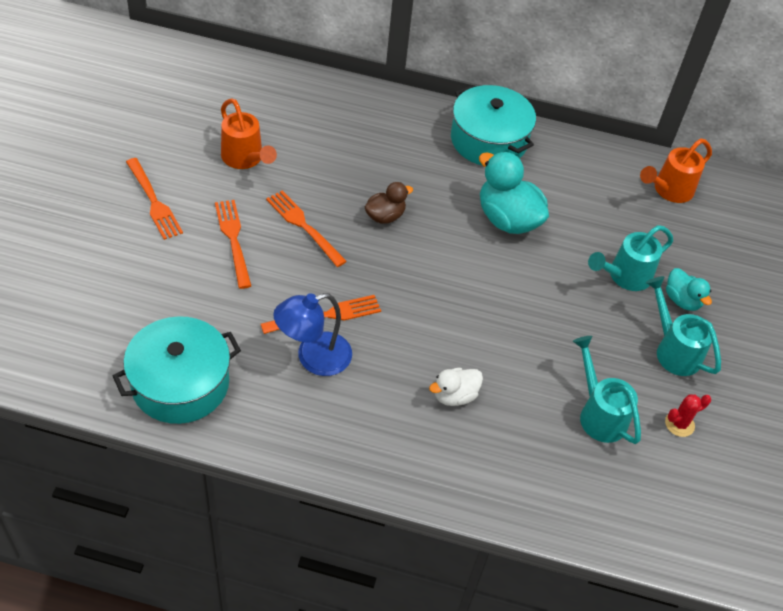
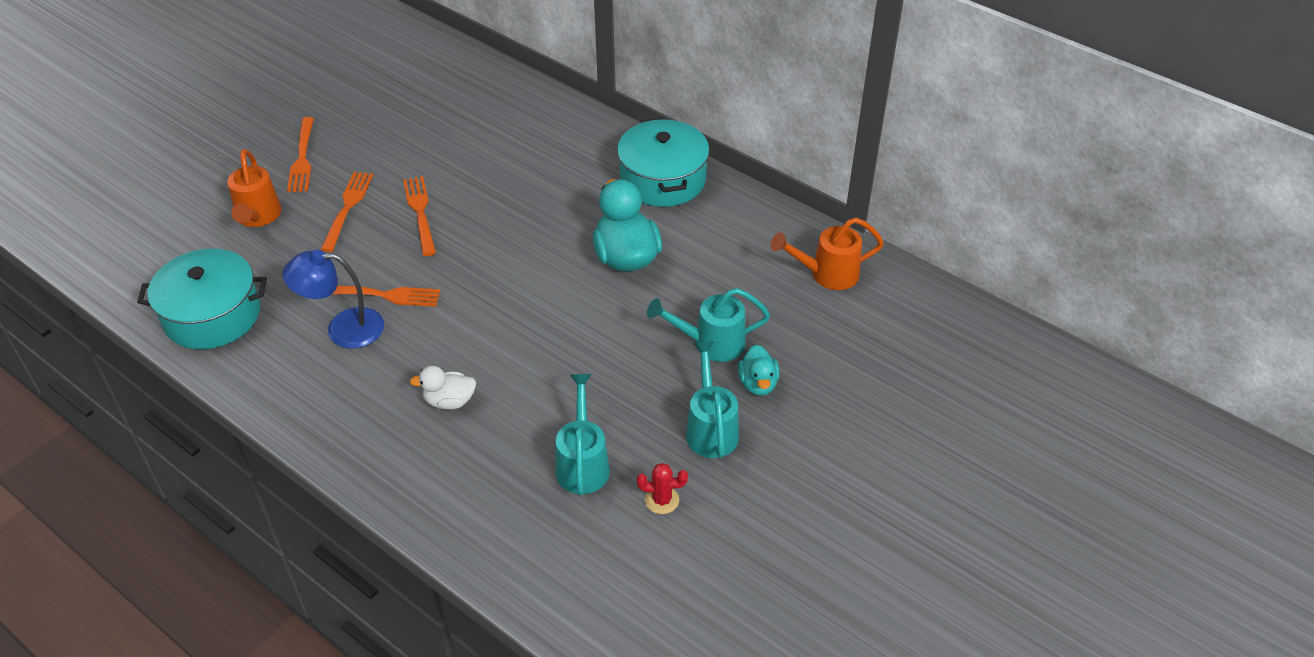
camera: 30 degrees right, 5 degrees down
(245, 159) = (410, 141): orange watering can -> orange watering can (258, 217)
(385, 216) = (504, 223): brown duck -> none

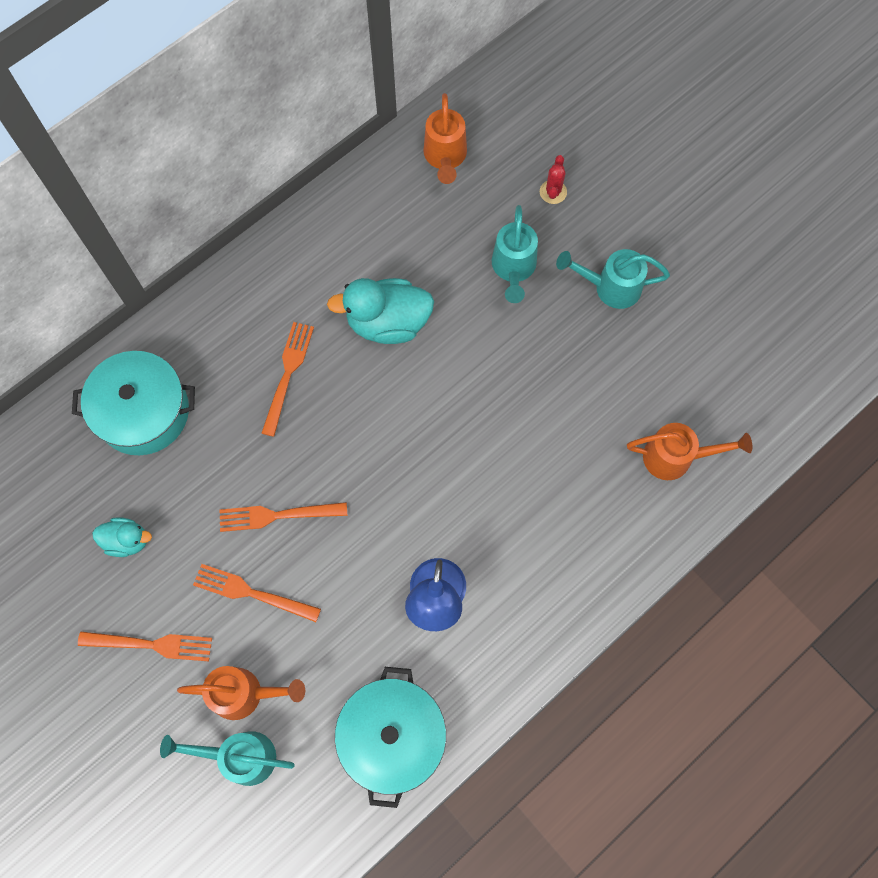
camera: 80 degrees left, 25 degrees up
(382, 295) = (396, 559): orange fork -> orange fork (287, 374)
(449, 401) = (547, 501): white duck -> none
(511, 509) = (675, 457): none -> orange watering can
(582, 463) = (634, 394): turquoise watering can -> turquoise watering can (240, 756)
(662, 500) = (680, 338): red cactus -> red cactus (553, 192)
(663, 179) = (281, 271): turquoise pot -> turquoise pot (143, 412)
(758, 384) = (566, 241): turquoise duck -> turquoise duck (127, 540)

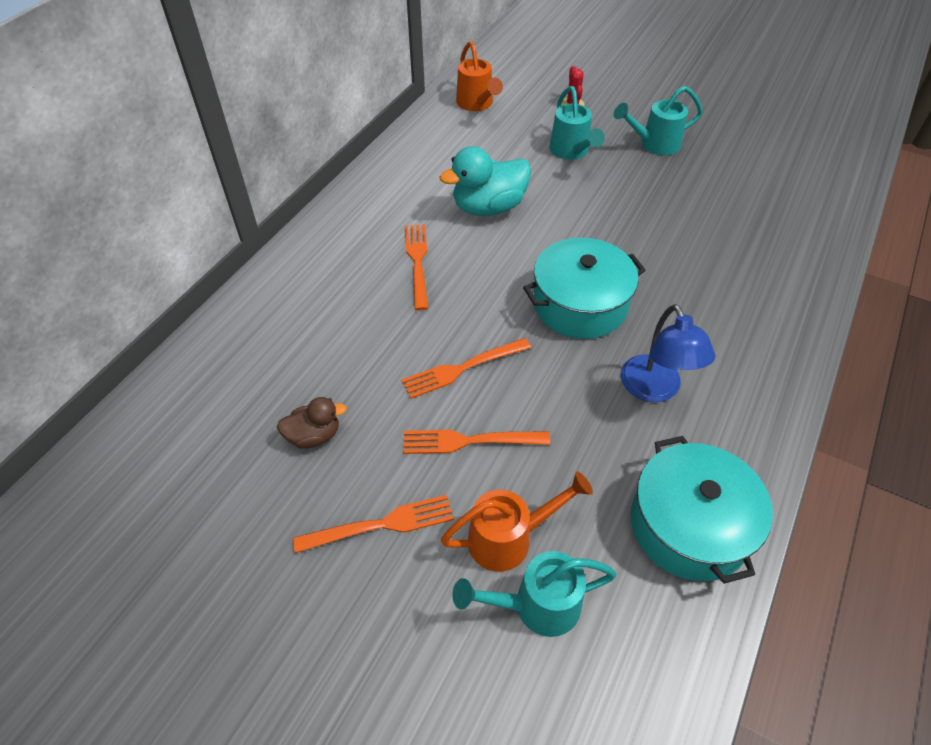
camera: 20 degrees left, 20 degrees down
(127, 540) = (314, 435): turquoise duck -> brown duck
(143, 412) = (288, 325): turquoise pot -> turquoise pot (580, 304)
(675, 457) = (784, 230): orange watering can -> none

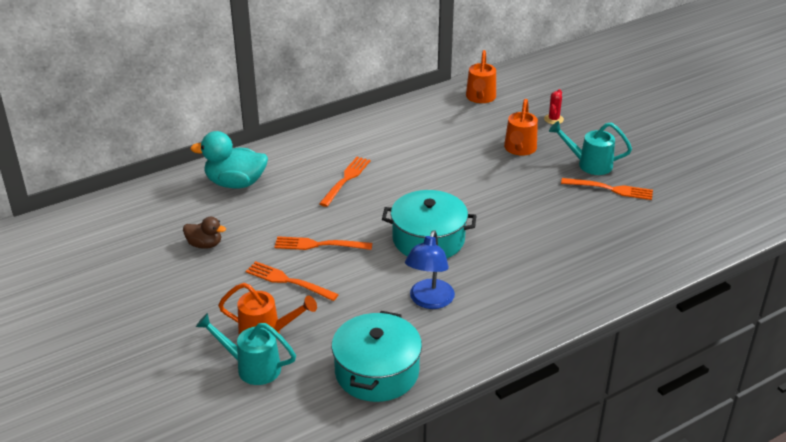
camera: 30 degrees right, 15 degrees down
(380, 525) = (203, 298): orange fork -> orange fork (610, 189)
(488, 207) = (423, 164): turquoise duck -> turquoise duck (235, 183)
(571, 151) = (519, 149): turquoise watering can -> orange watering can

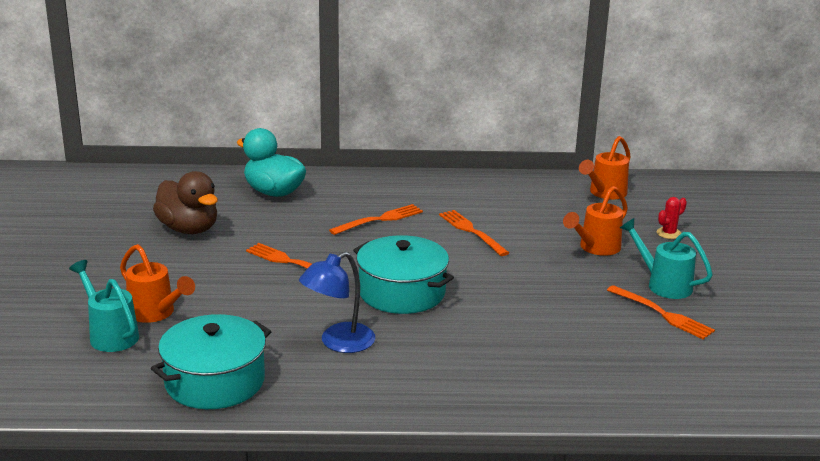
camera: 30 degrees right, 10 degrees down
(205, 244) = (189, 229): brown duck -> brown duck, size x1.79
(288, 281) = (225, 281): orange fork -> orange fork (471, 231)

